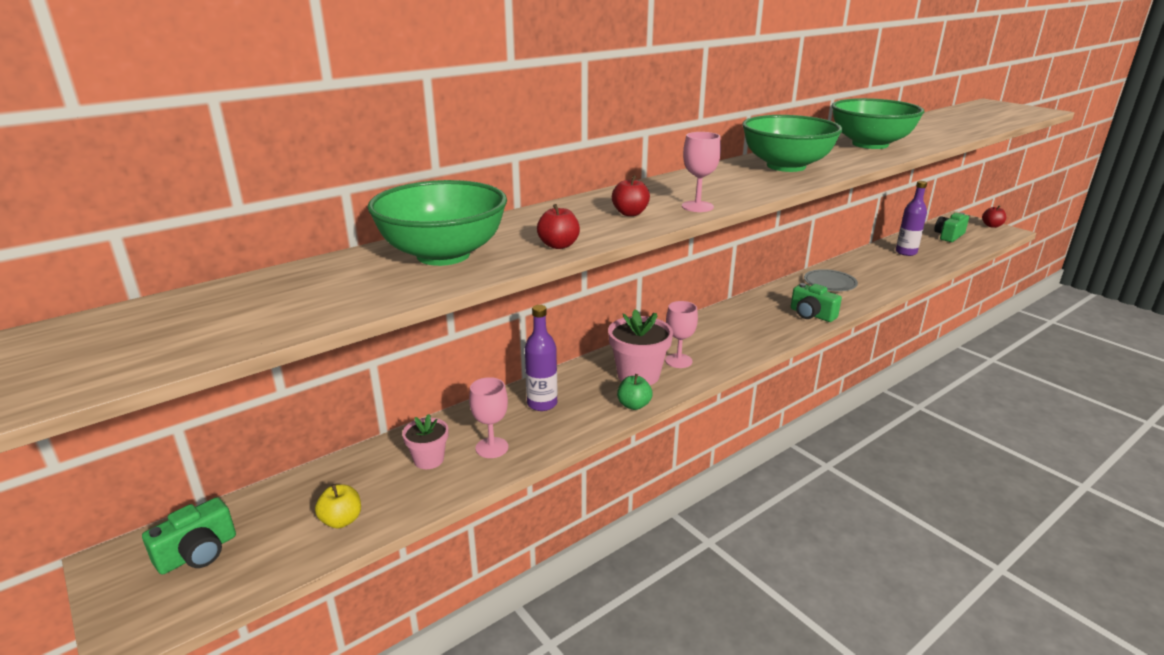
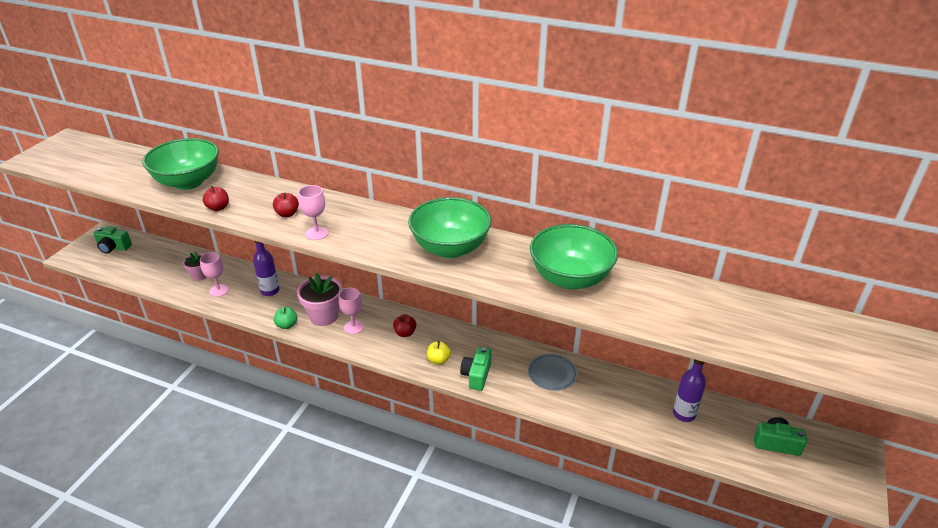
camera: 60 degrees right, 10 degrees up
(341, 520) = (145, 272): yellow apple -> yellow apple (438, 360)
(991, 226) = (861, 480): red apple -> red apple (405, 333)

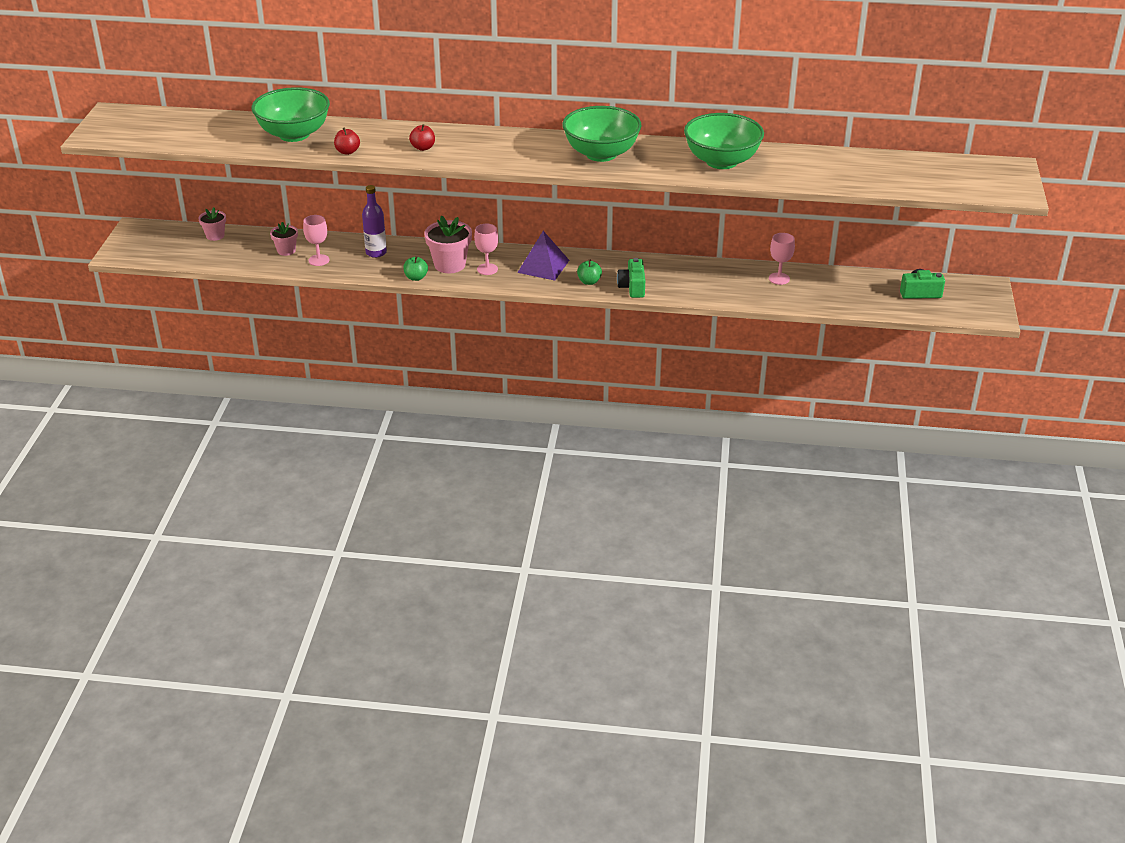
camera: 15 degrees left, 0 degrees up
(113, 247) = (161, 240): green camera -> none
(156, 250) = (215, 236): none -> pink flower pot
(317, 233) = (465, 159): pink goblet -> pink goblet (779, 278)
(405, 333) = (543, 266): red apple -> purple pyramid
(438, 360) = (589, 281): yellow apple -> green apple
(552, 374) = (704, 275): grey plate -> none
(684, 414) = (835, 286): purple bottle -> none

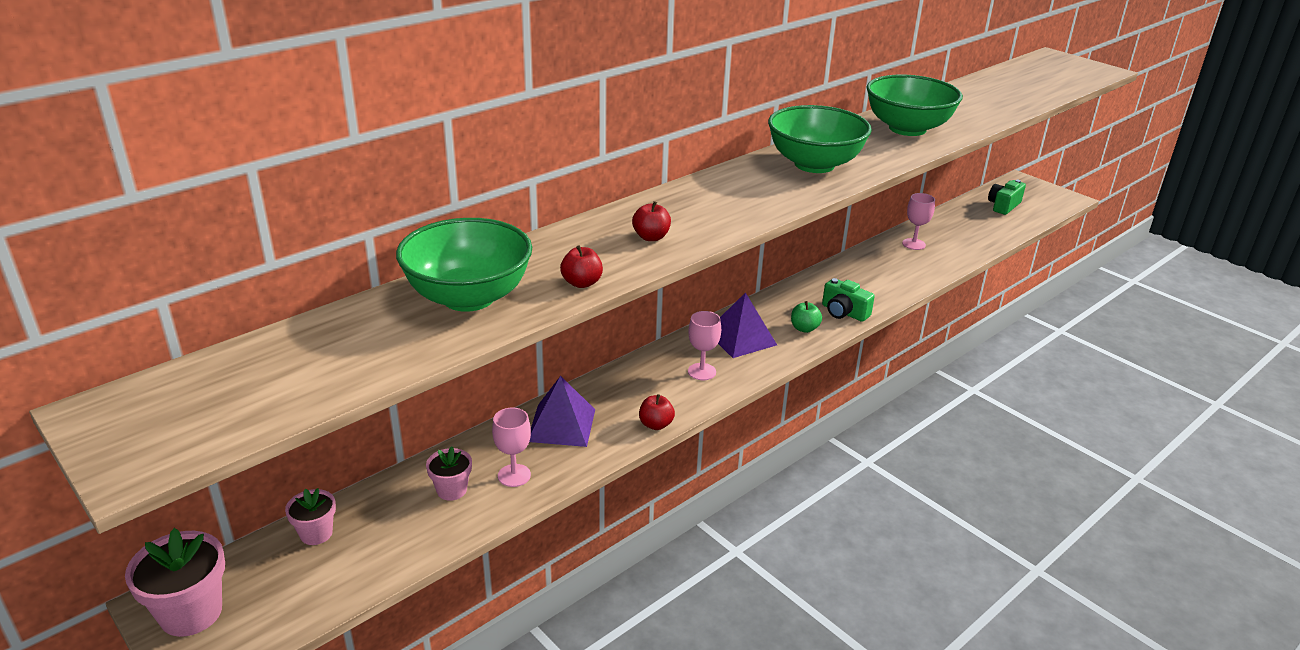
camera: 50 degrees left, 5 degrees down
(376, 253) = (561, 425): purple bottle -> purple pyramid
(416, 277) = (656, 424): green apple -> red apple
(450, 265) = (660, 390): pink flower pot -> pink flower pot (191, 613)

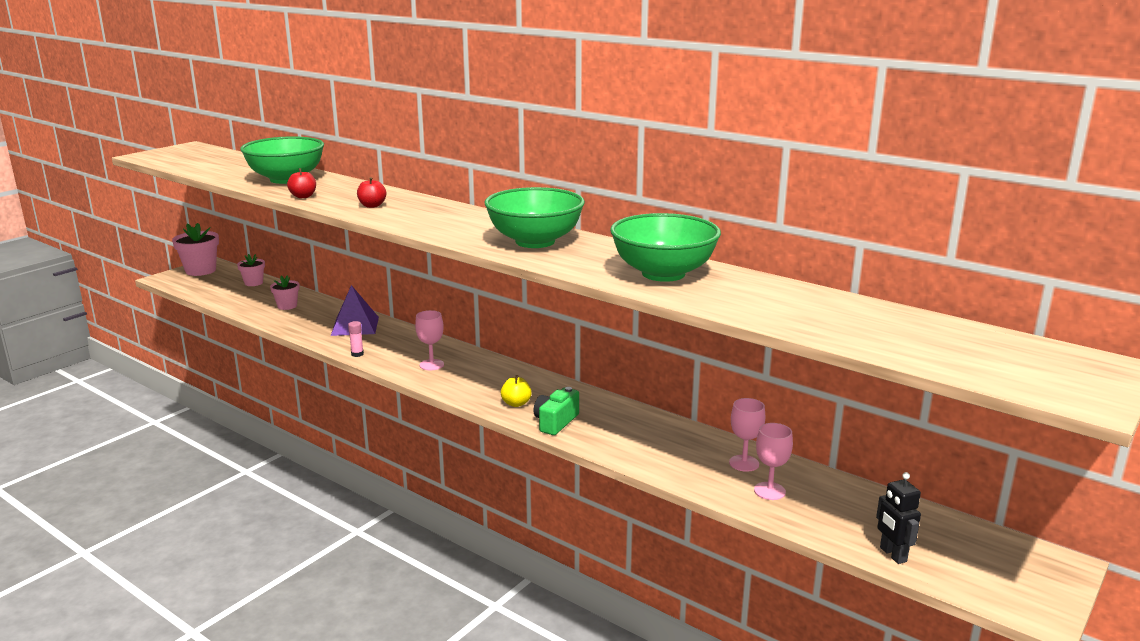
camera: 80 degrees right, 10 degrees down
(514, 475) = (300, 319): pink goblet -> pink goblet (769, 491)
(656, 424) = (357, 354): red apple -> pink glue stick
(741, 338) = (489, 377): purple pyramid -> none
(804, 328) = (516, 403): green apple -> yellow apple
(1003, 206) = (935, 540): green camera -> none
(1022, 221) = (892, 554): none -> black robot

